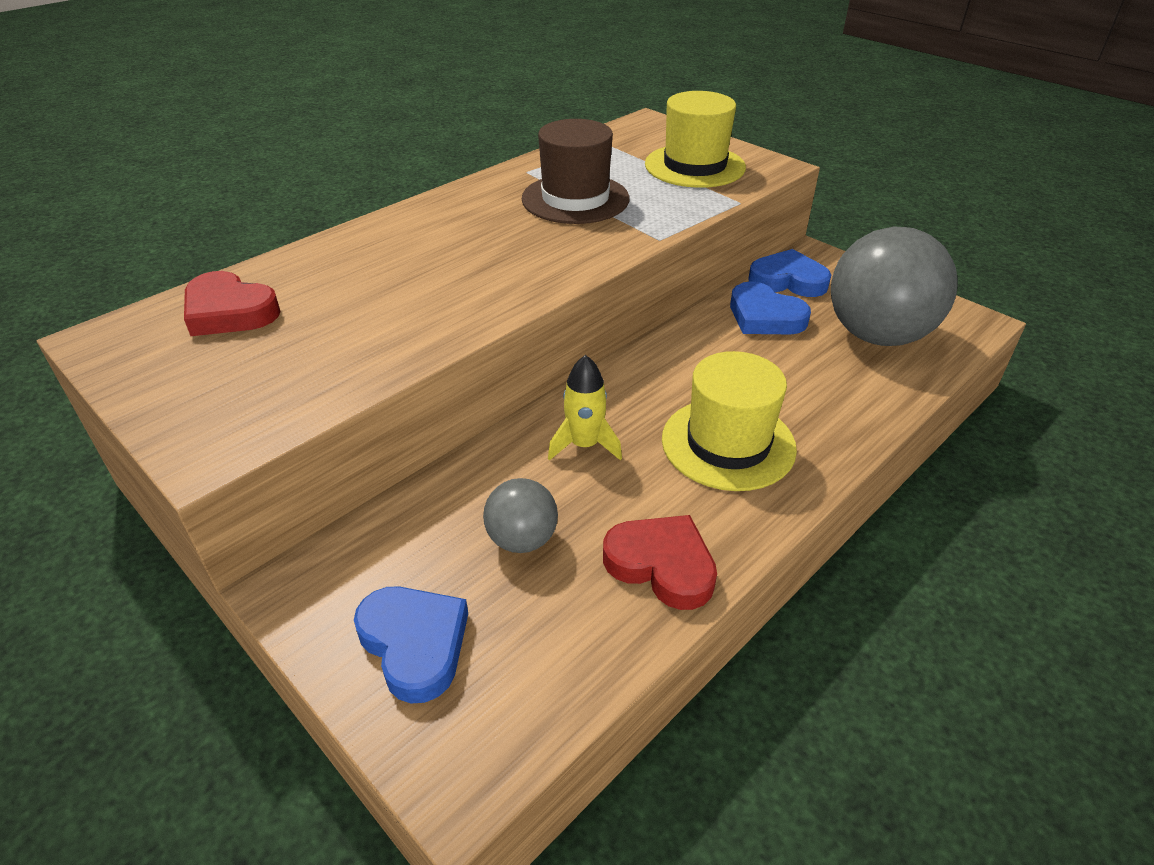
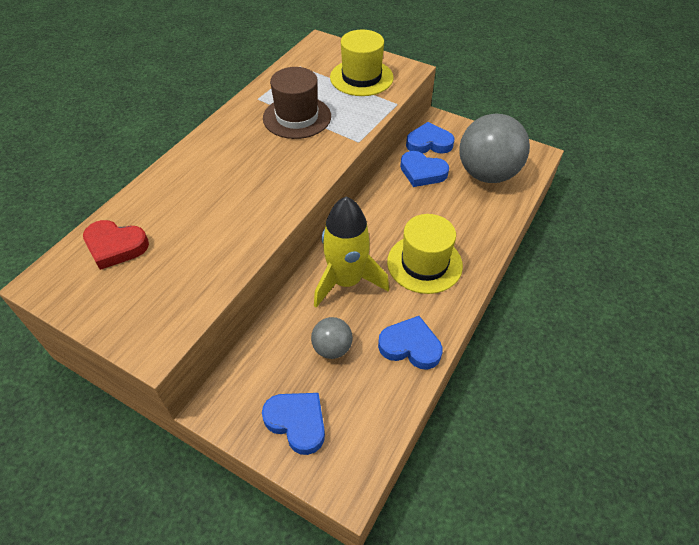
camera: 15 degrees left, 10 degrees up
(584, 445) = (346, 281): yellow rocket -> yellow rocket, size x1.82
(661, 565) = (410, 346): red heart -> blue heart

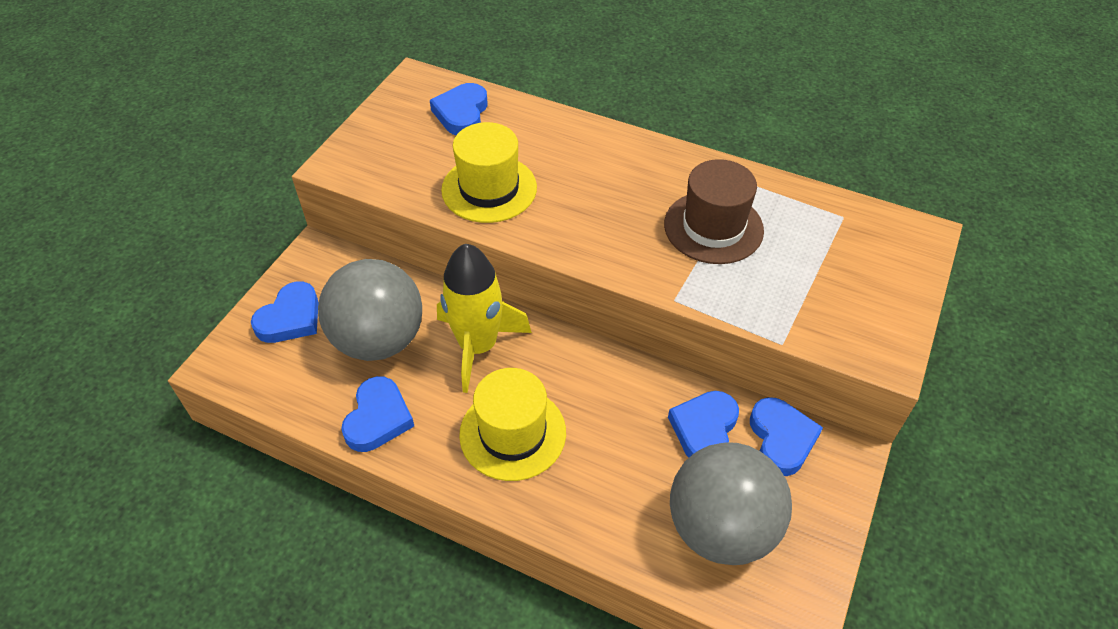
camera: 85 degrees right, 0 degrees up
(115, 246) = (461, 113): red heart -> blue heart
(332, 348) = (379, 340): grey ball -> grey ball, size x2.07
(361, 77) = (839, 293): yellow hat -> yellow hat (489, 189)

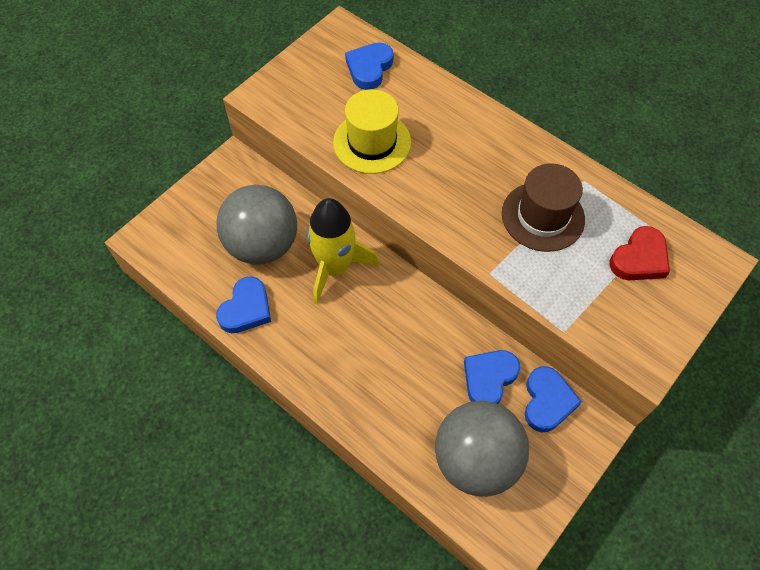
camera: 15 degrees right, 10 degrees up
(290, 318) = (202, 212): blue heart -> none
(512, 433) = (341, 345): yellow hat -> none
(836, 249) = (639, 259): none -> red heart

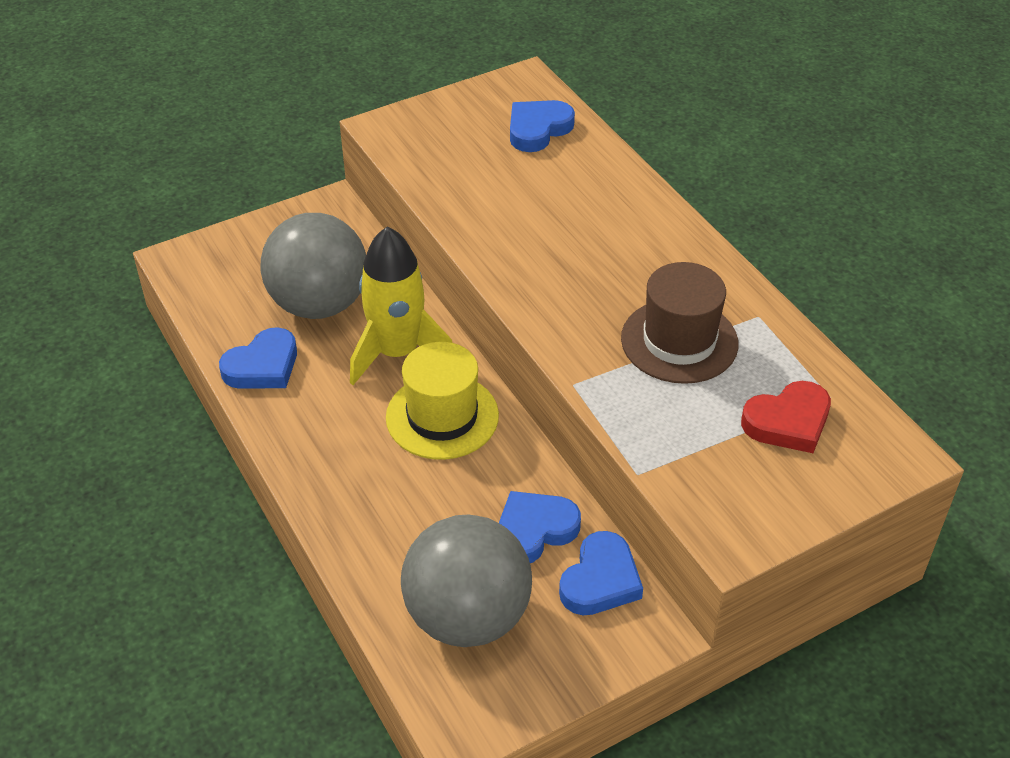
camera: 20 degrees right, 15 degrees down
(372, 142) = (498, 207): yellow hat -> yellow hat (442, 416)

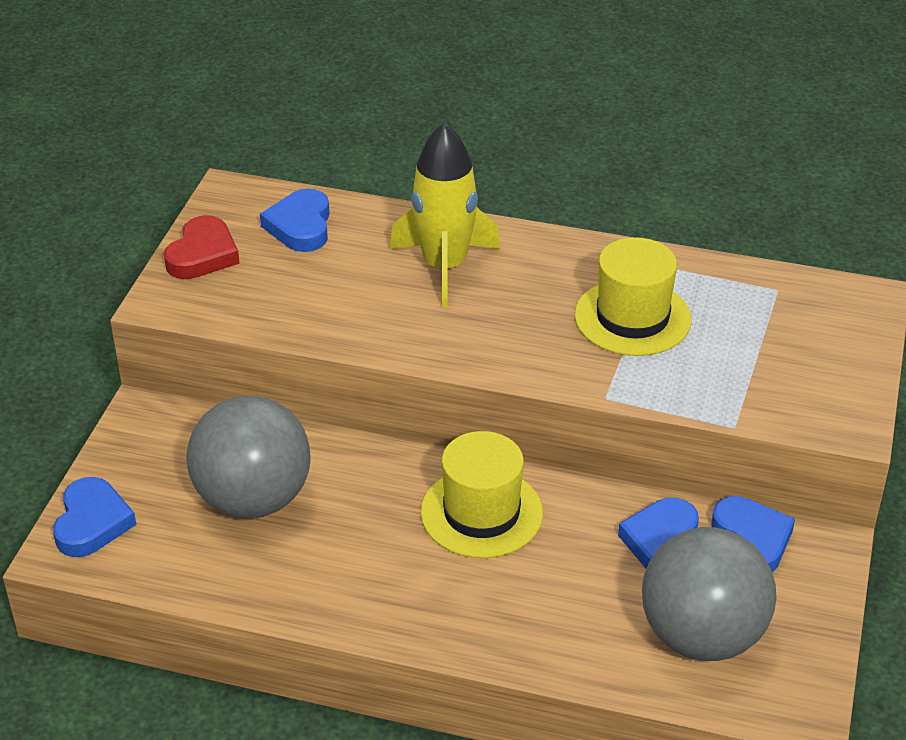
camera: 45 degrees left, 5 degrees down
(263, 366) = (278, 581): blue heart -> blue heart (92, 522)
(397, 352) = (376, 491): yellow rocket -> yellow rocket (444, 267)
(679, 341) = (632, 318): brown hat -> yellow hat
(788, 422) = (776, 324): red heart -> red heart (202, 254)

